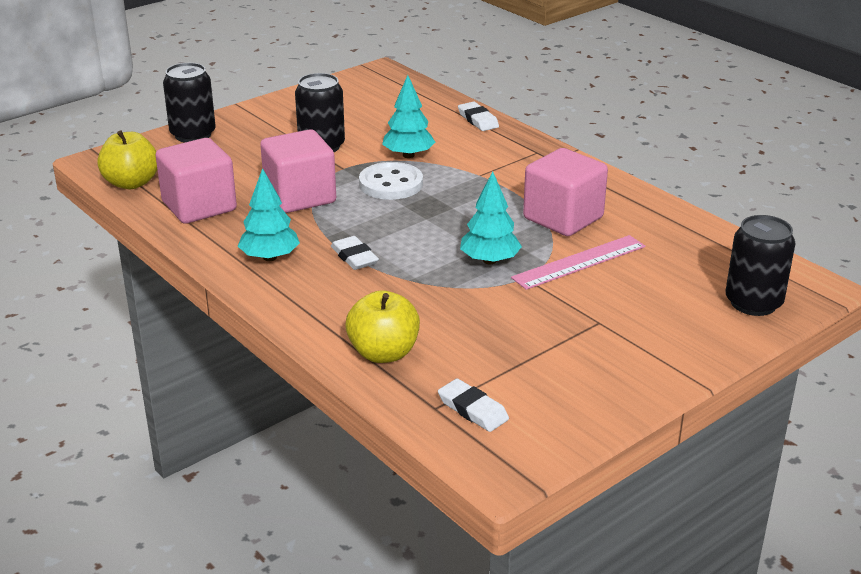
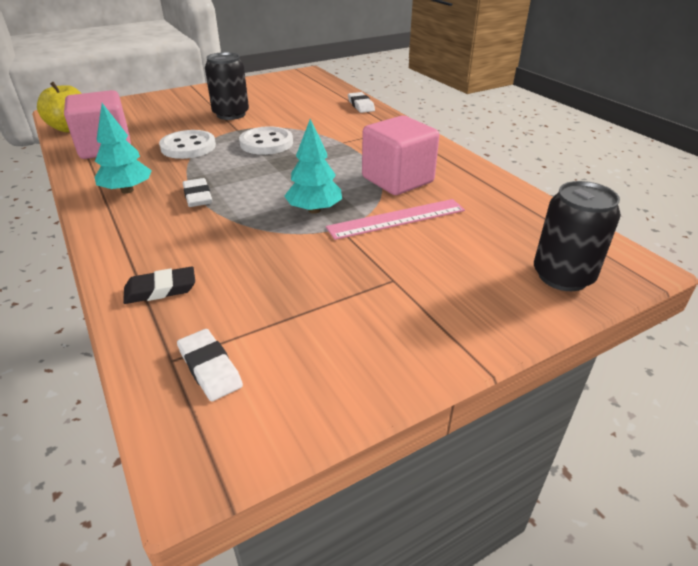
camera: 10 degrees right, 5 degrees up
(193, 135) = (144, 101): black can -> none
(300, 197) = (188, 147): pink cube -> white button
(383, 353) = (160, 289): yellow apple -> black eraser
(408, 155) = (293, 124): turquoise tree -> none

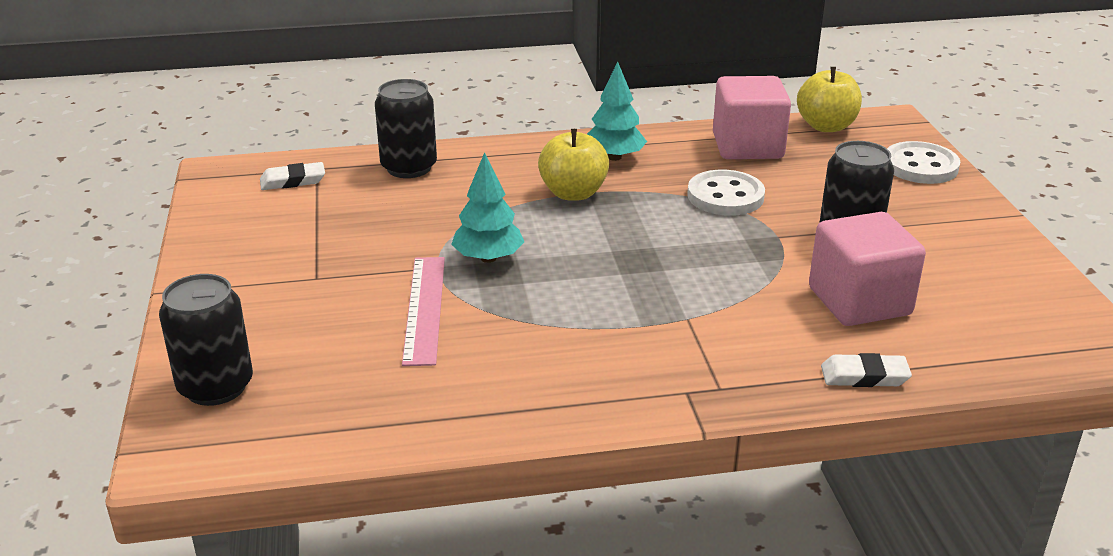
camera: 110 degrees right, 5 degrees down
(160, 289) = (409, 167): black eraser -> black can
(197, 196) = (573, 193): white eraser -> yellow apple
(266, 143) = (712, 253): white button -> white button (920, 166)
(397, 180) = (524, 336): pink cube -> pink cube (859, 302)

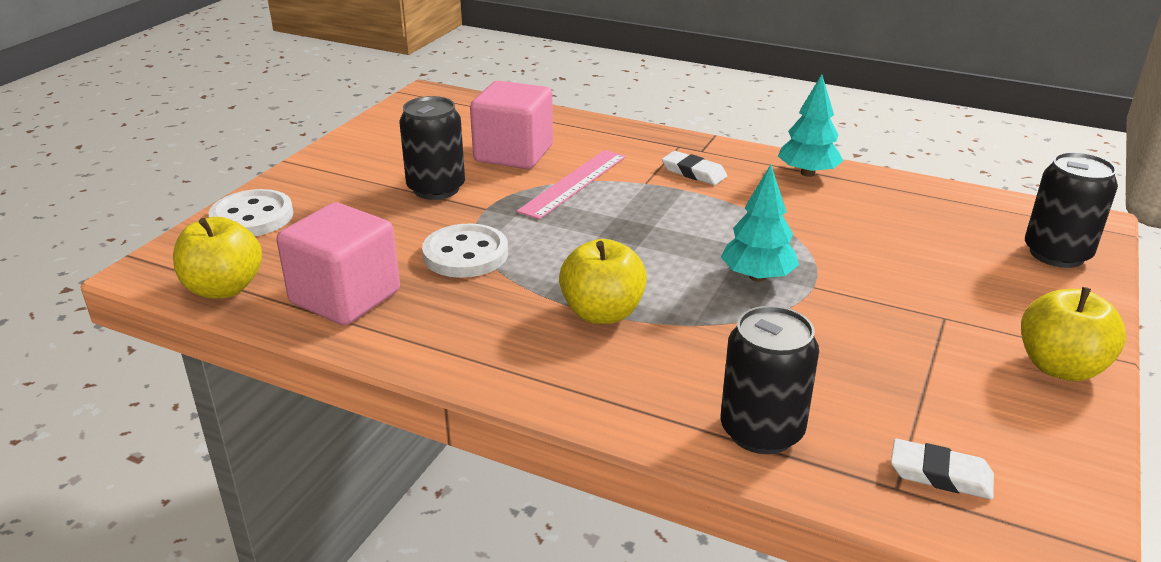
camera: 145 degrees left, 0 degrees up
(216, 268) = (1060, 367): none -> yellow apple
(424, 309) = (849, 254): pink ruler -> pink ruler (573, 183)
(614, 157) = (499, 342): turquoise tree -> turquoise tree (808, 173)
(864, 376) = (583, 125): white eraser -> white eraser (694, 172)

